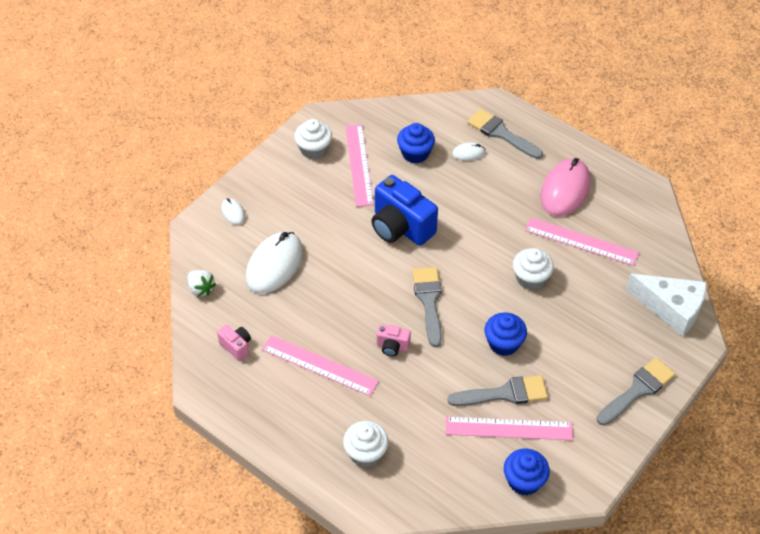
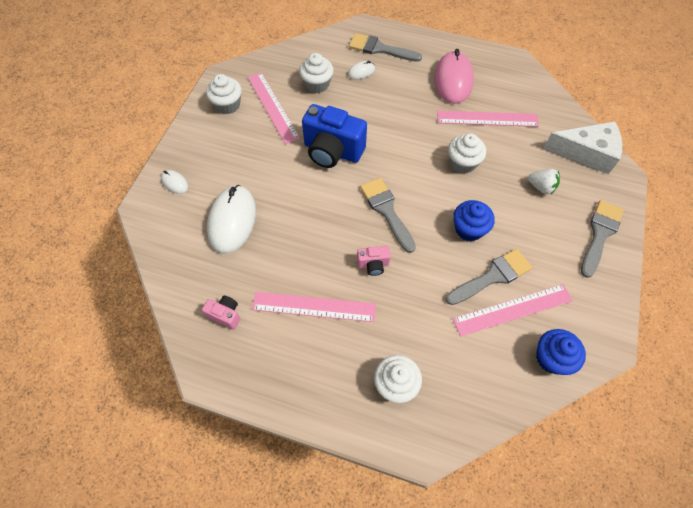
camera: 20 degrees left, 10 degrees up
(201, 289) = (169, 267): white strawberry -> white strawberry (541, 187)
(415, 153) = (317, 84): blue cupcake -> white cupcake

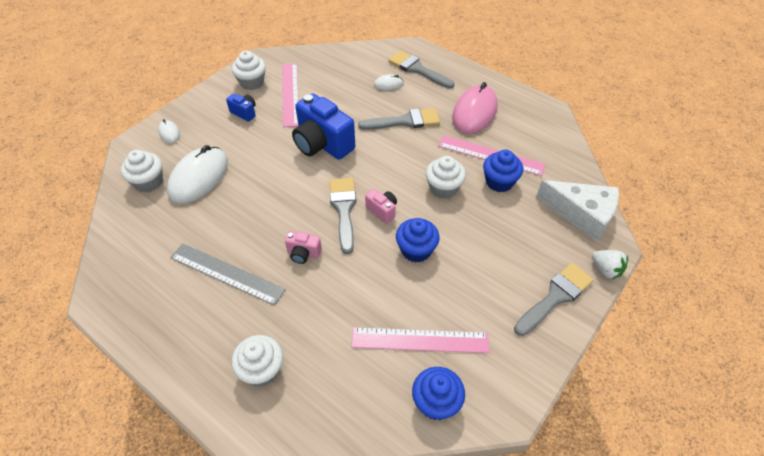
camera: 20 degrees right, 10 degrees down
(225, 315) = (145, 255): pink camera -> pink camera (382, 211)
(238, 139) = (244, 113): none -> blue camera
(314, 306) = (227, 273): pink ruler -> grey ruler
(317, 84) = (341, 85): white cupcake -> white cupcake (149, 182)
(492, 277) = (415, 302): grey brush -> grey brush (404, 121)
(506, 143) = (499, 182): none -> blue cupcake
(541, 187) = (514, 233): white strawberry -> white strawberry (606, 270)

